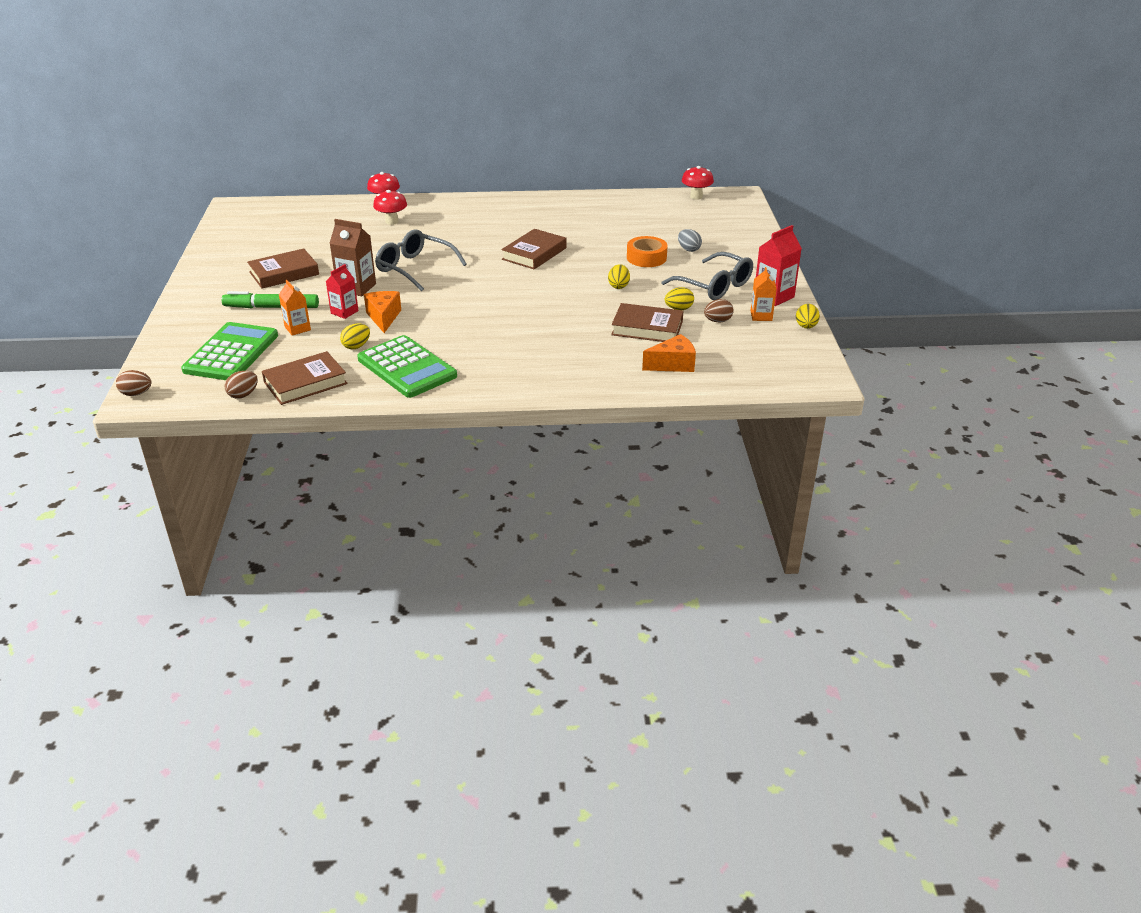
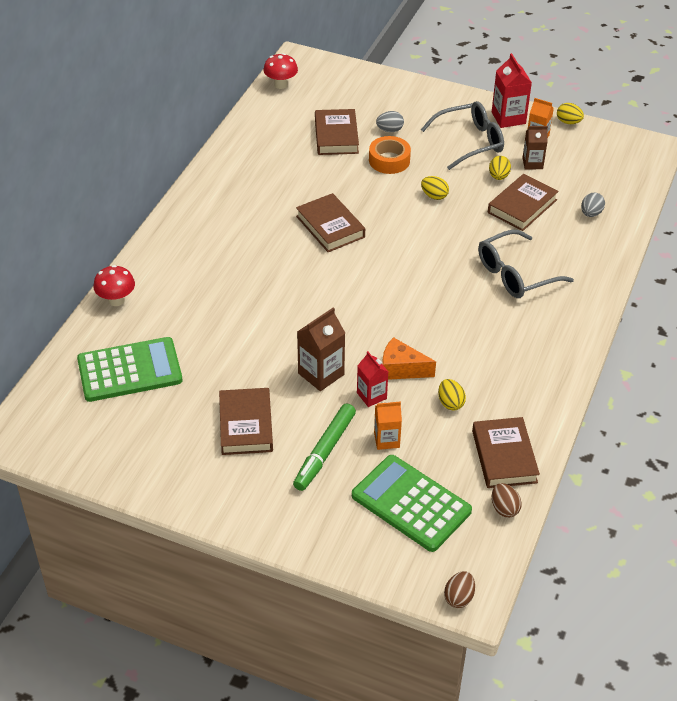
camera: 65 degrees left, 10 degrees up
(392, 222) = (173, 307): red mushroom -> none
(407, 368) = (512, 377): green calculator -> green calculator (129, 370)
(414, 268) = (304, 319): grey glasses -> grey glasses (515, 274)
(654, 231) = (336, 136): none -> brown book
(673, 364) = (591, 213): orange cheese -> grey egg
(717, 321) = (532, 163): brown egg -> brown carton

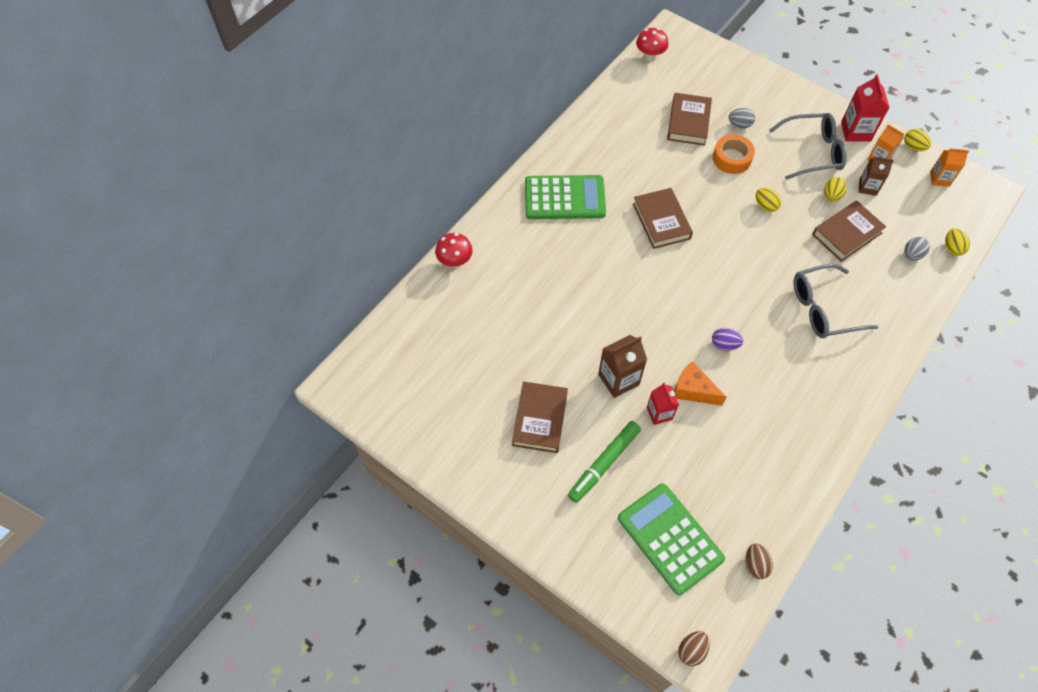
camera: 15 degrees right, 15 degrees up
(129, 370) = (451, 338): green calculator -> green calculator (564, 198)
(386, 440) = (662, 464): orange carton -> orange carton (939, 179)
(423, 323) = (724, 345): none -> purple egg
(450, 403) = (730, 437): yellow egg -> yellow egg (952, 248)
(504, 456) = (767, 508): brown book -> none

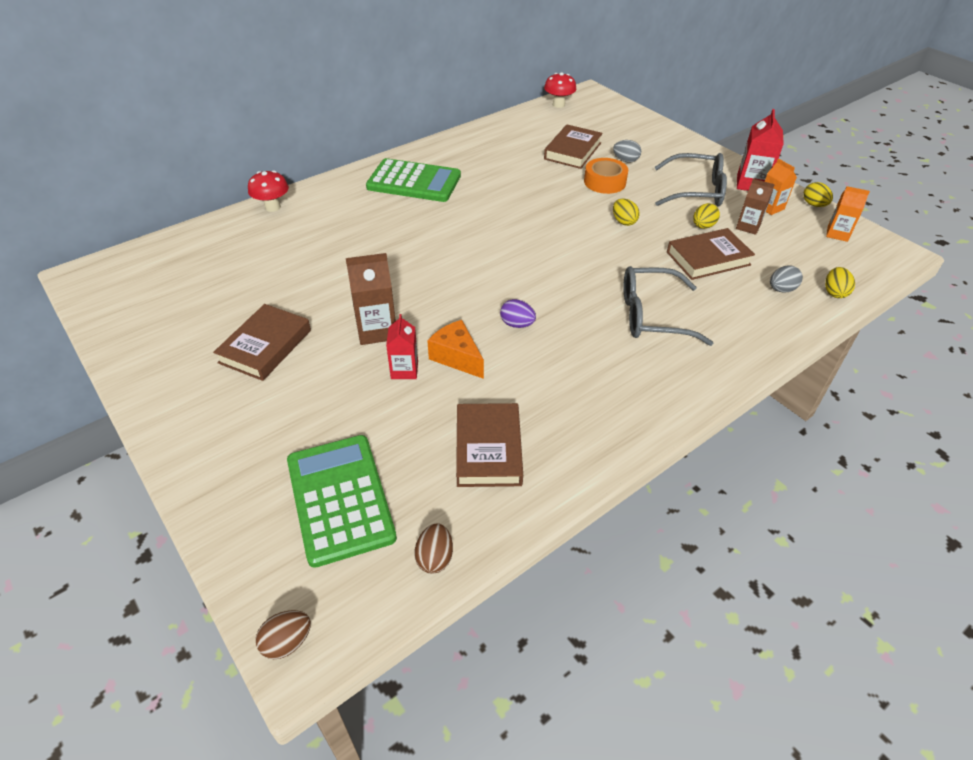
camera: 15 degrees right, 15 degrees down
(604, 463) = (310, 403): green marker -> none
(661, 221) = (503, 214): brown book -> brown book (488, 449)

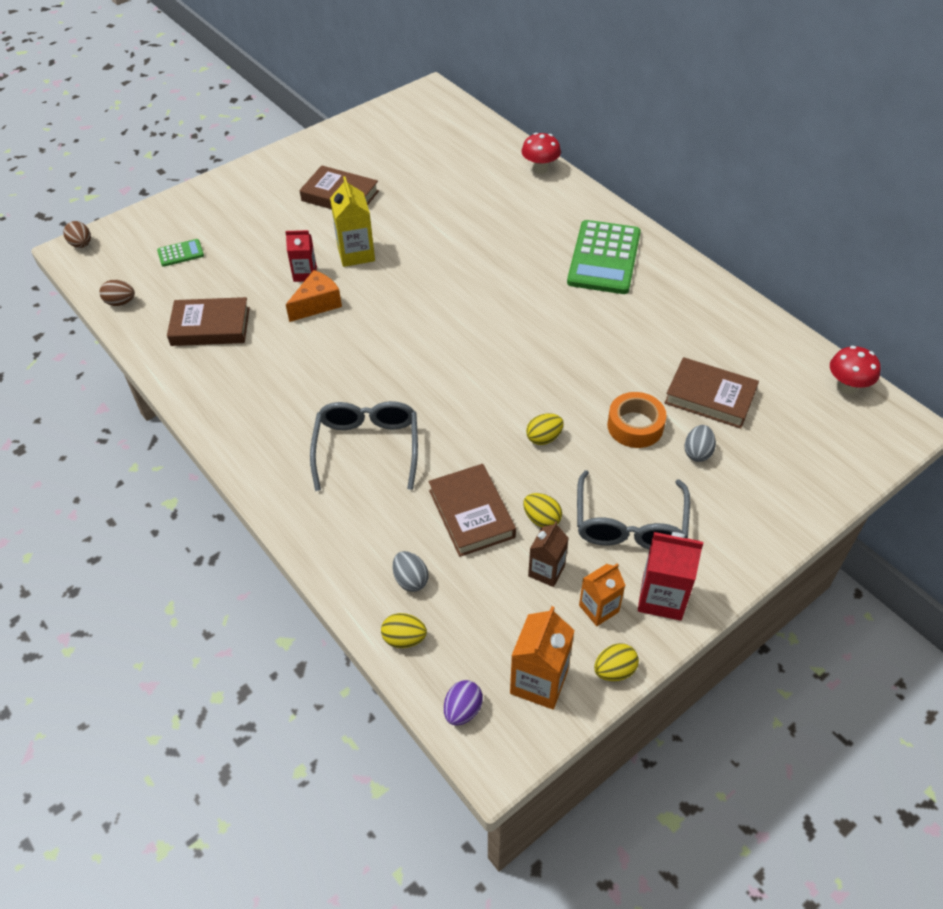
camera: 90 degrees right, 5 degrees up
(340, 499) = (180, 253): green calculator -> green calculator, size x0.44
(376, 330) = (356, 254): brown carton -> yellow carton
(517, 324) = (359, 343): purple egg -> purple egg (462, 710)
(837, 234) = (539, 681): orange carton -> orange carton, size x1.52

